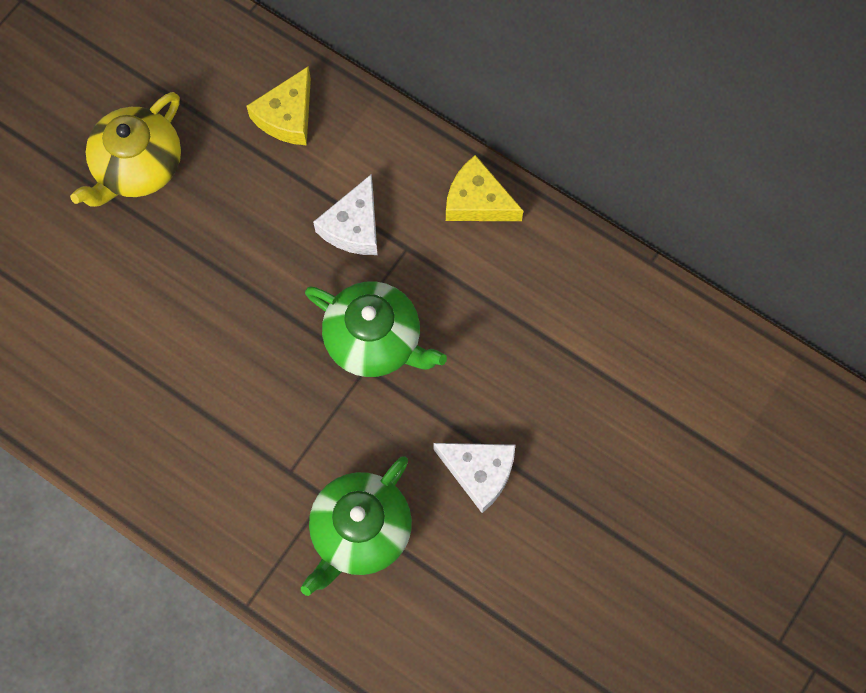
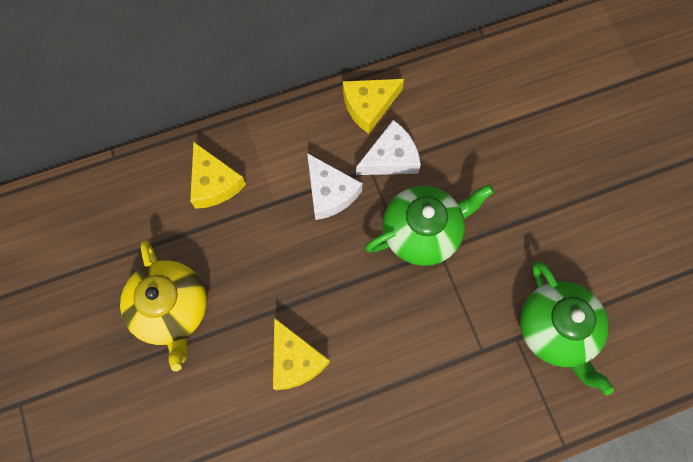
camera: 55 degrees left, 0 degrees up
(163, 306) = (295, 360): none -> yellow cheese
(479, 472) = (561, 226): white cheese -> white cheese (391, 158)

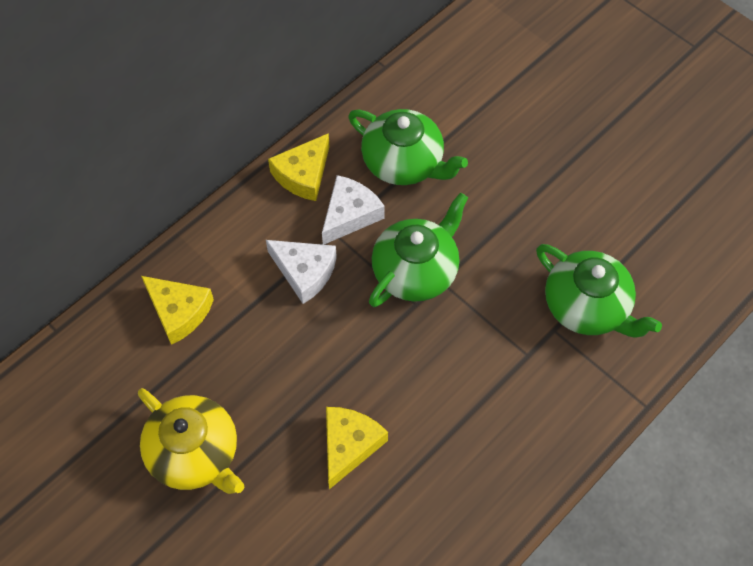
camera: 25 degrees left, 10 degrees down
(295, 360) = (349, 445): yellow cheese -> yellow cheese turned 105 degrees counterclockwise
(458, 130) = (404, 163): none -> green teapot

